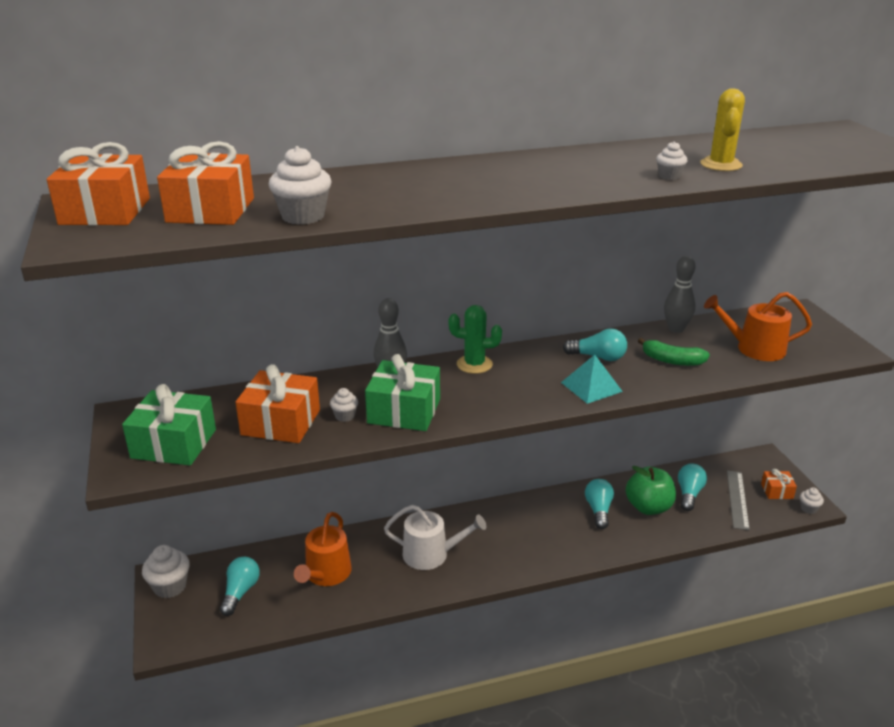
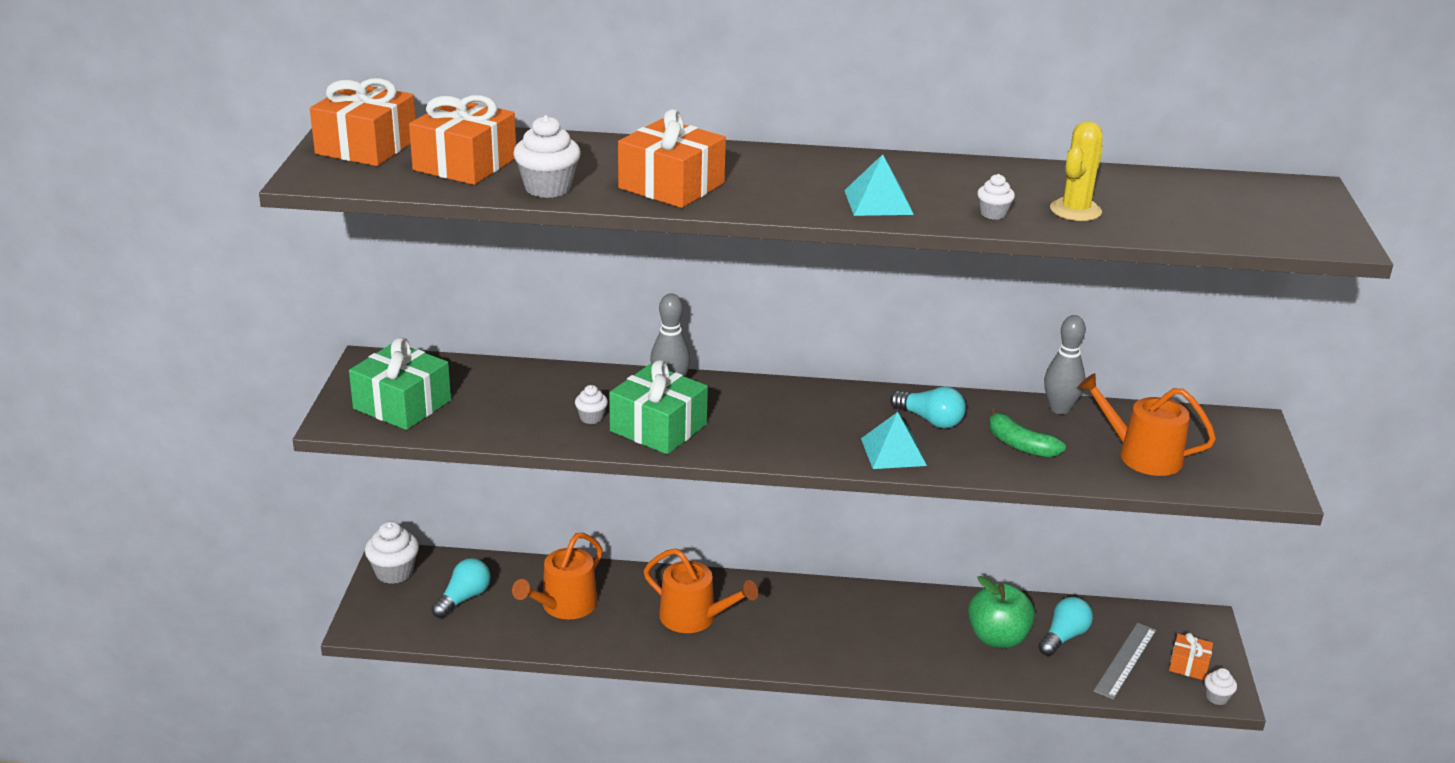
camera: 20 degrees right, 0 degrees up
(281, 422) = (520, 408): orange gift -> orange gift (671, 186)
(431, 554) = (694, 617): white watering can -> orange watering can
(474, 364) = (774, 395): green cactus -> none
(578, 182) = (878, 202): none -> turquoise pyramid
(598, 510) = (930, 624): turquoise light bulb -> none

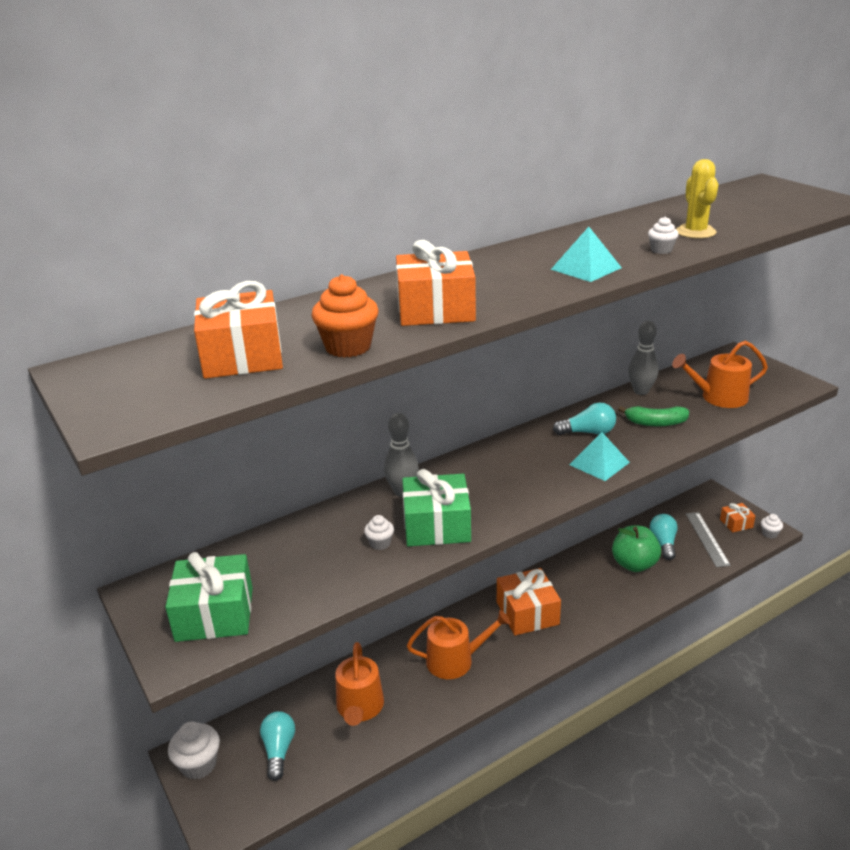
camera: 35 degrees left, 0 degrees up
(366, 147) = (123, 377): orange gift -> orange gift (527, 613)
(548, 188) = (348, 347): white cupcake -> orange cupcake

